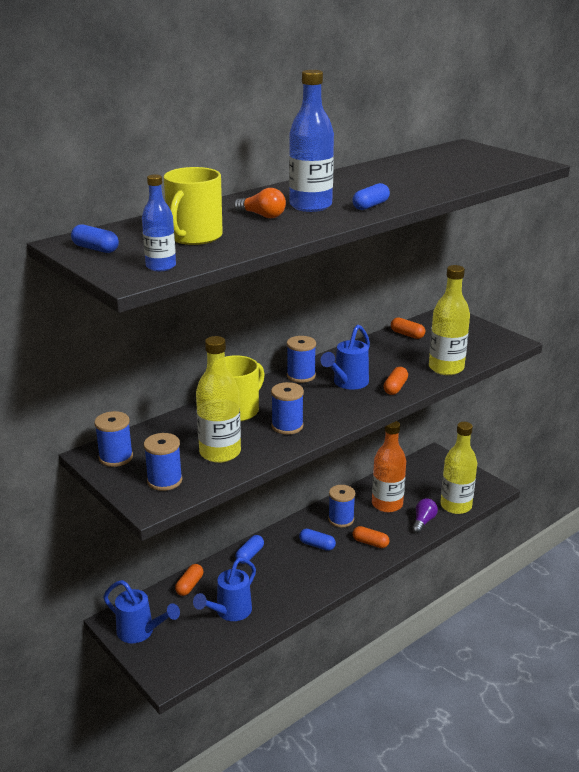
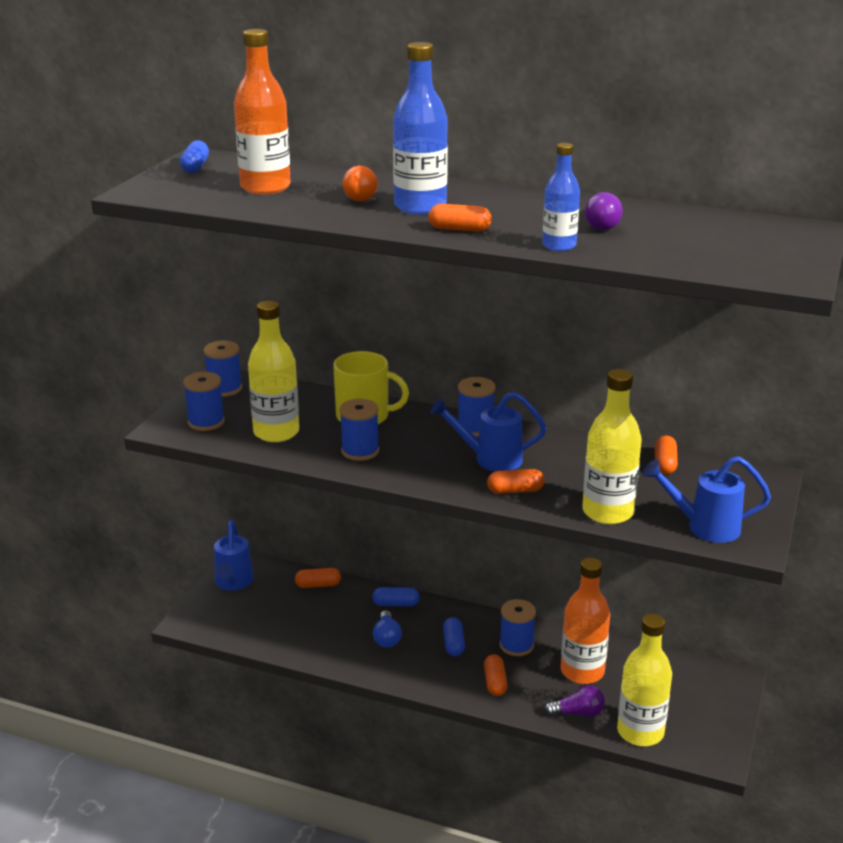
camera: 60 degrees right, 0 degrees up
(161, 266) = (175, 194): blue bottle -> blue bottle (559, 246)
(194, 237) = (265, 188): yellow mug -> orange bottle
(229, 612) = (299, 624): blue watering can -> blue watering can (704, 527)
(284, 573) = (387, 638): none -> blue light bulb
(370, 206) = (459, 229): blue capsule -> orange capsule
(406, 176) = (602, 224): none -> purple light bulb

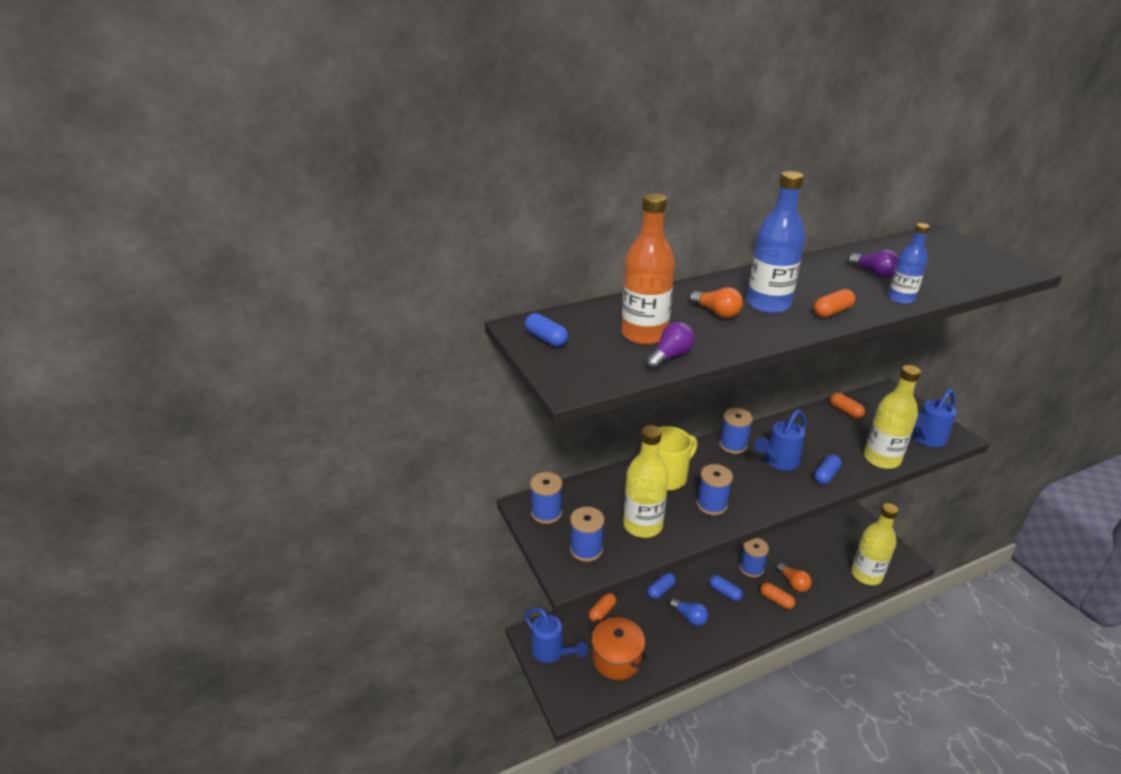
camera: 45 degrees left, 5 degrees up
(274, 621) = (616, 659): none -> orange pot
(515, 491) = (826, 475): orange capsule -> blue capsule
(539, 683) = (793, 583): none -> orange light bulb
(578, 713) = (831, 586): purple light bulb -> purple light bulb (670, 356)
(582, 671) = (798, 560): orange bottle -> none

